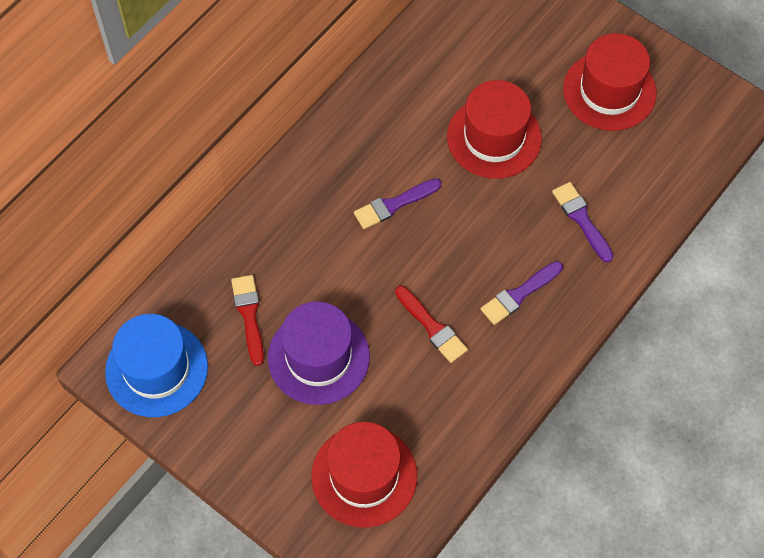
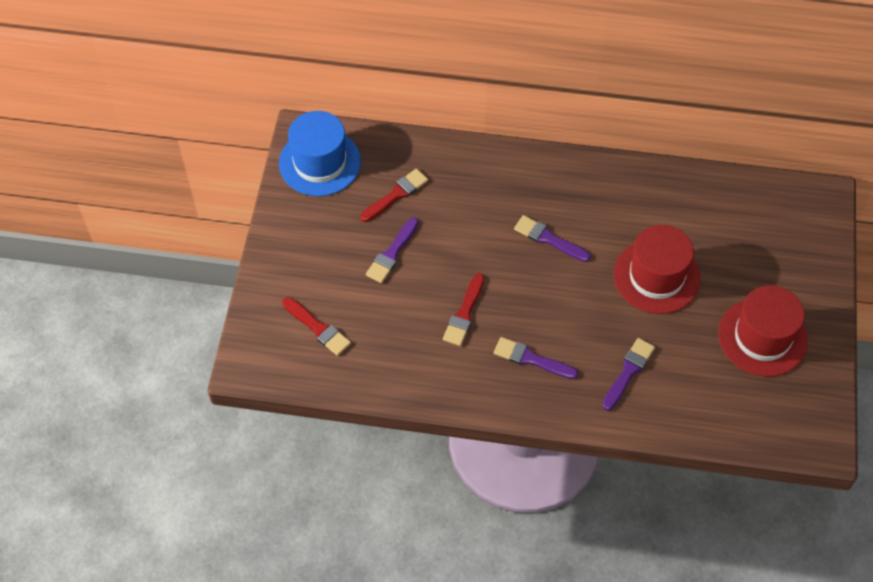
camera: 60 degrees right, 5 degrees down
(318, 357) = (392, 253): purple hat -> purple brush
(364, 476) = (318, 328): red hat -> red brush

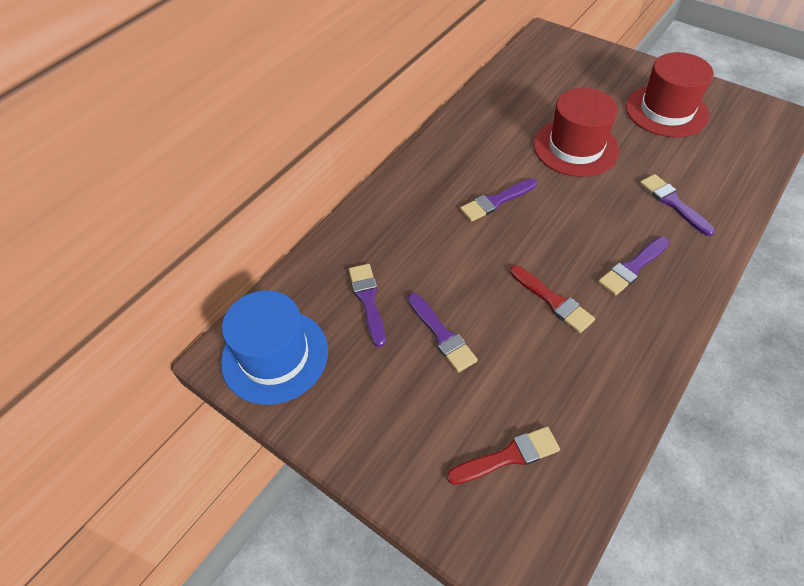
camera: 60 degrees left, 5 degrees down
(396, 195) = (368, 300): red brush -> purple brush

